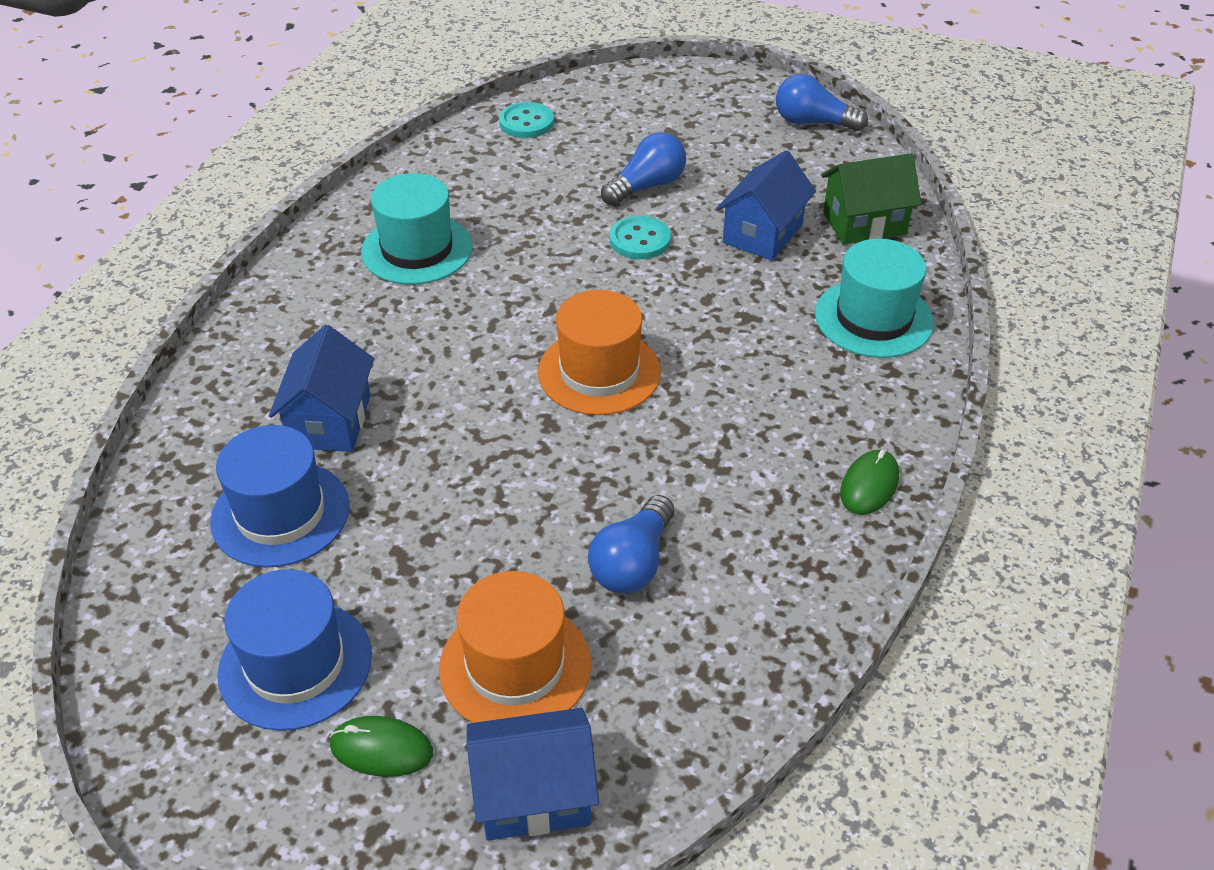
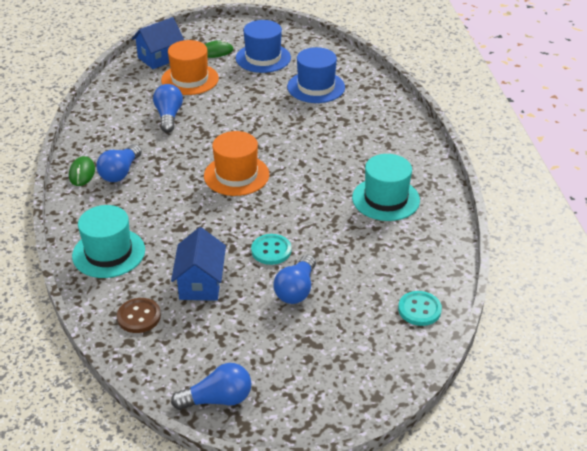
camera: 150 degrees right, 5 degrees down
(330, 421) = (334, 118): blue house -> none
(797, 457) = (120, 172): none -> blue light bulb
(864, 223) = (139, 317): green house -> brown button

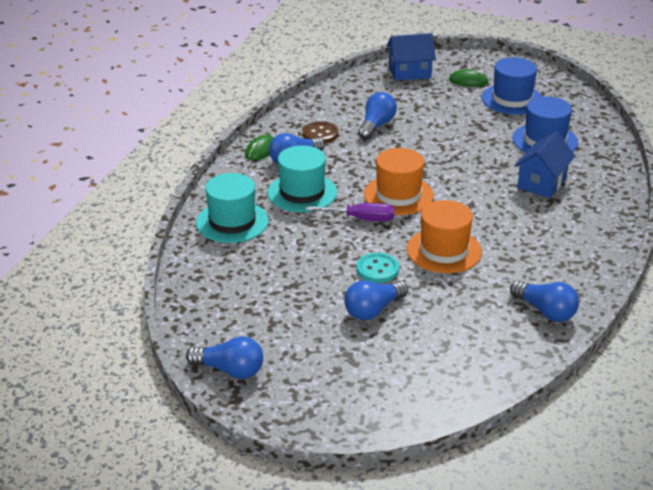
camera: 30 degrees right, 5 degrees down
(139, 317) = (217, 281): brown button -> brown button (320, 134)
(190, 79) = (423, 99): orange hat -> orange hat (444, 250)
(201, 283) = (291, 274): blue house -> blue house (542, 183)
(221, 208) = (361, 219): none -> purple screwdriver
(385, 199) = (530, 263): turquoise hat -> turquoise hat (302, 192)
(419, 309) = (479, 370): turquoise button -> none
(428, 237) = (545, 311): none -> blue light bulb

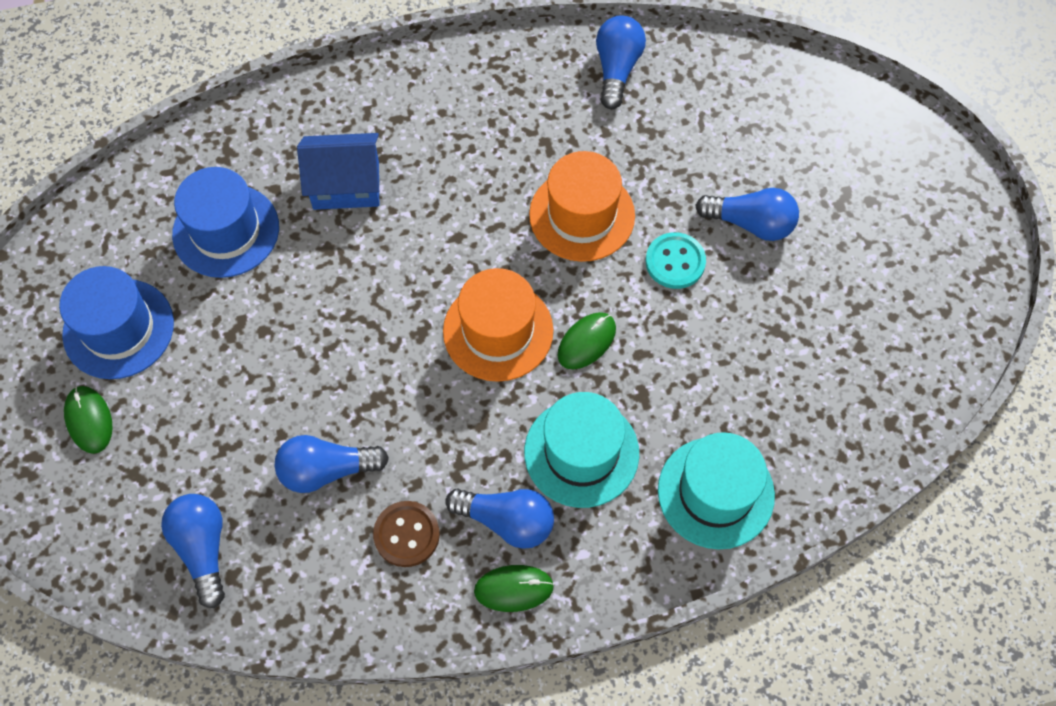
camera: 125 degrees left, 30 degrees up
(230, 370) = (962, 296): blue light bulb -> blue light bulb (203, 548)
(361, 219) = (586, 342): purple screwdriver -> green mouse
(409, 72) = (108, 527): blue house -> none

